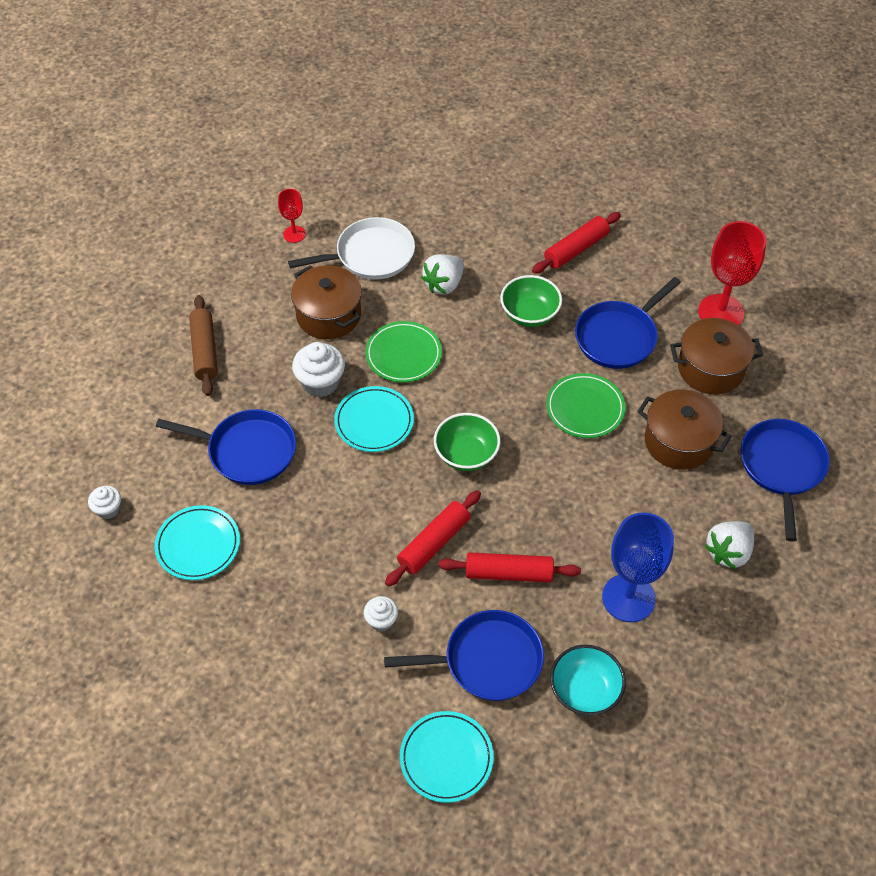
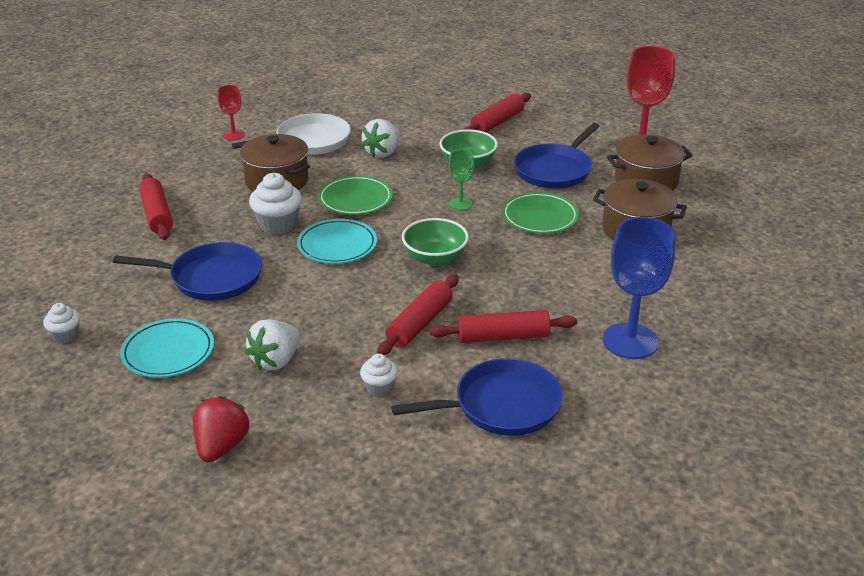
camera: 10 degrees left, 20 degrees down
(205, 351) = (157, 215): brown rolling pin -> red rolling pin
(233, 668) = (221, 446): none -> red strawberry
(446, 758) = (480, 492): turquoise plate -> none
(508, 377) = (460, 204): none -> green goblet
(584, 691) = (612, 417): turquoise bowl -> none
(728, 552) = (714, 298): white strawberry -> white strawberry (276, 360)
(782, 467) = (738, 236): blue pan -> none

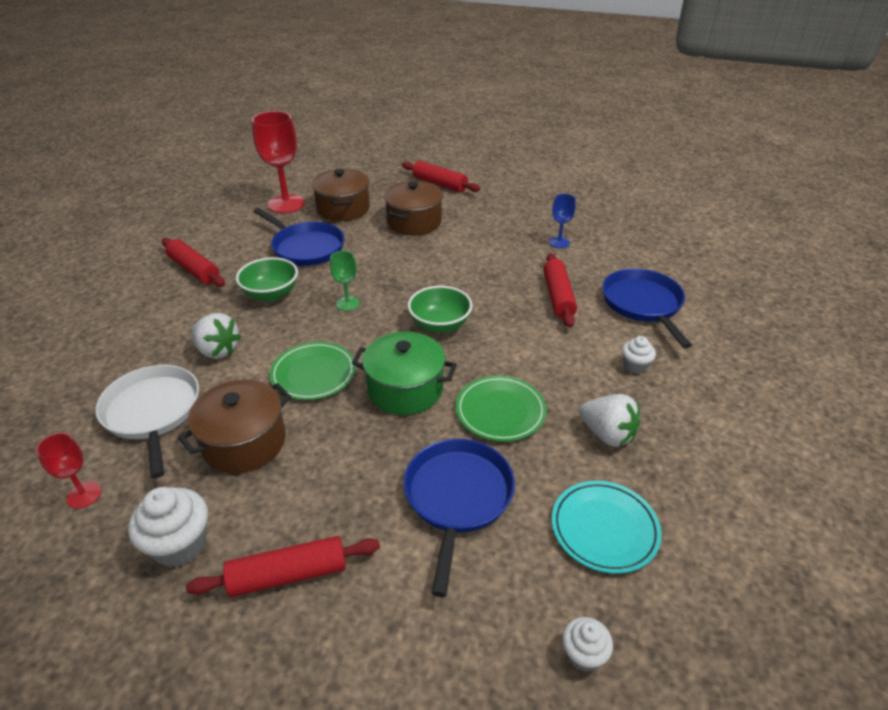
camera: 85 degrees left, 5 degrees up
(221, 446) = (741, 470): red strawberry -> none
(278, 224) = (351, 439): white cupcake -> white cupcake (180, 544)
(337, 245) = (405, 389): turquoise plate -> green pot
(420, 323) = (542, 339): red rolling pin -> red rolling pin (440, 184)
(540, 217) = (383, 263): green plate -> green plate (500, 411)
(630, 341) = (559, 242): blue goblet -> blue goblet, size x0.51

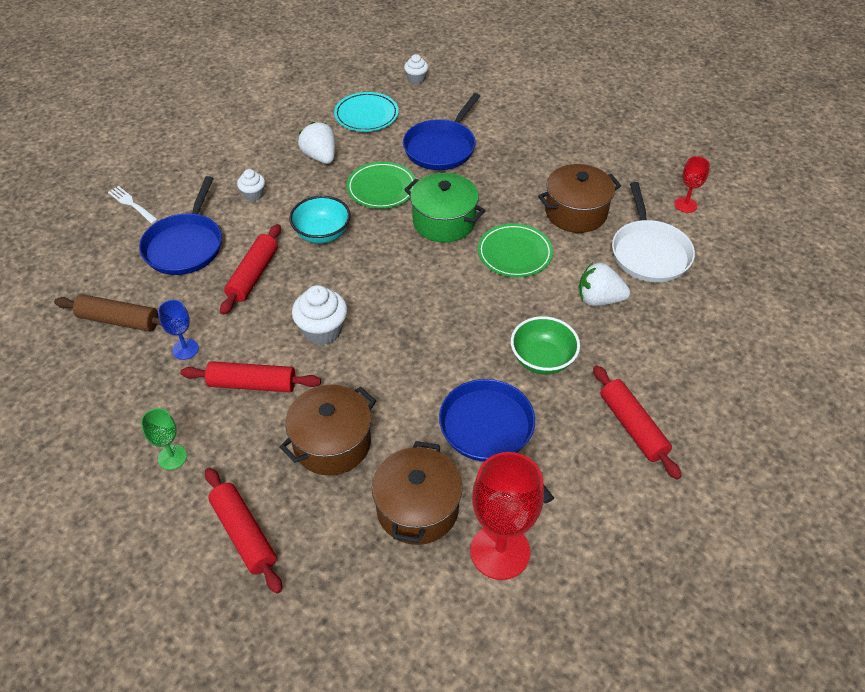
camera: 160 degrees left, 10 degrees up
(180, 544) = (616, 164): white cupcake -> white cupcake (322, 330)
(217, 350) = (599, 299): white strawberry -> white strawberry turned 45 degrees counterclockwise
(288, 574) = (552, 136): red rolling pin -> red rolling pin (252, 384)
(347, 303) = (464, 323): green goblet -> green goblet (172, 457)
(440, 324) = (385, 273): green bowl -> none
(527, 345) = (322, 234): none -> turquoise bowl
(627, 247) = (119, 320): none -> brown rolling pin
(740, 326) = (131, 204): none -> white fork

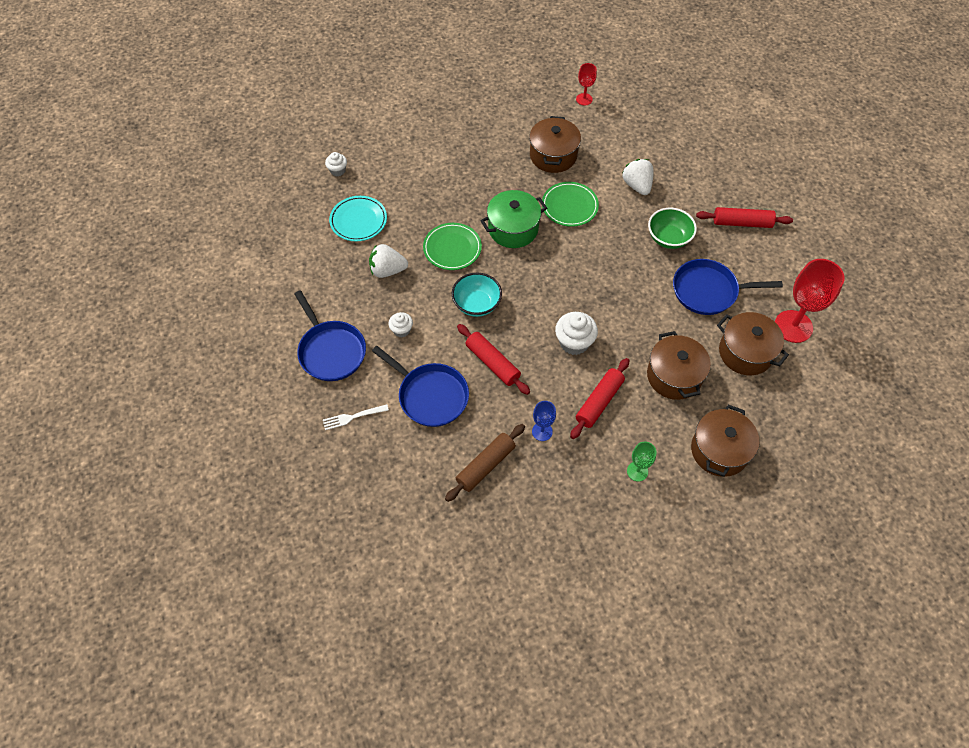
camera: 60 degrees left, 10 degrees up
(244, 534) = (719, 450): red rolling pin -> brown pot
(441, 147) = (433, 194): blue pan -> blue pan (331, 351)
(599, 299) = (637, 185): white strawberry -> white strawberry turned 120 degrees clockwise
(649, 253) = (613, 140): white pan -> none

